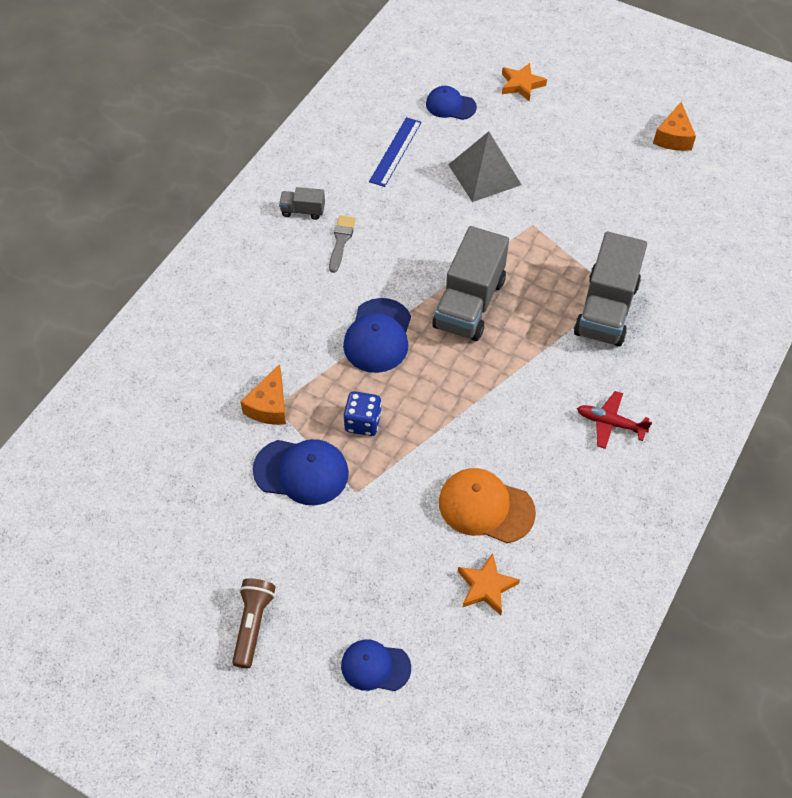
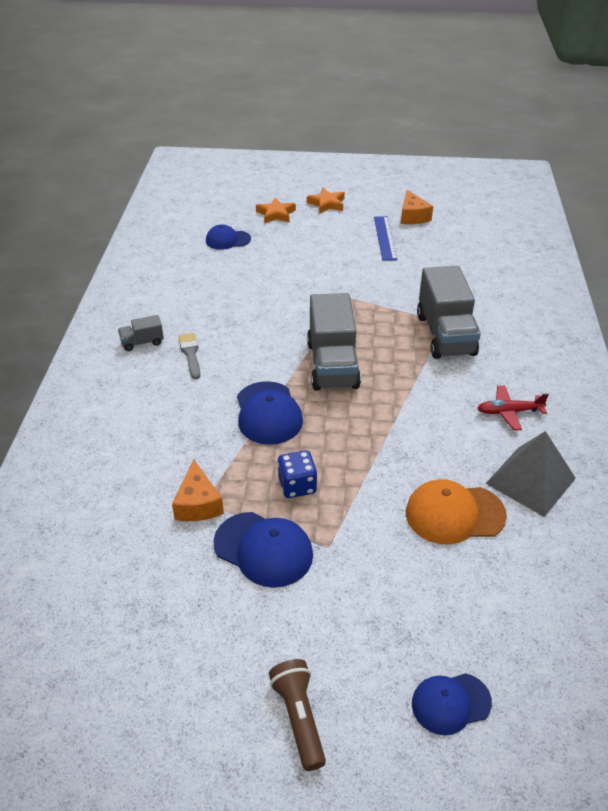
camera: 25 degrees left, 15 degrees down
(301, 471) = (263, 549): blue cap -> blue cap turned 45 degrees clockwise
(395, 151) = (200, 280): blue ruler -> blue ruler (385, 238)
(484, 174) = (285, 275): grey pyramid -> grey pyramid (530, 481)
(486, 586) = (502, 581): orange star -> orange star (327, 204)

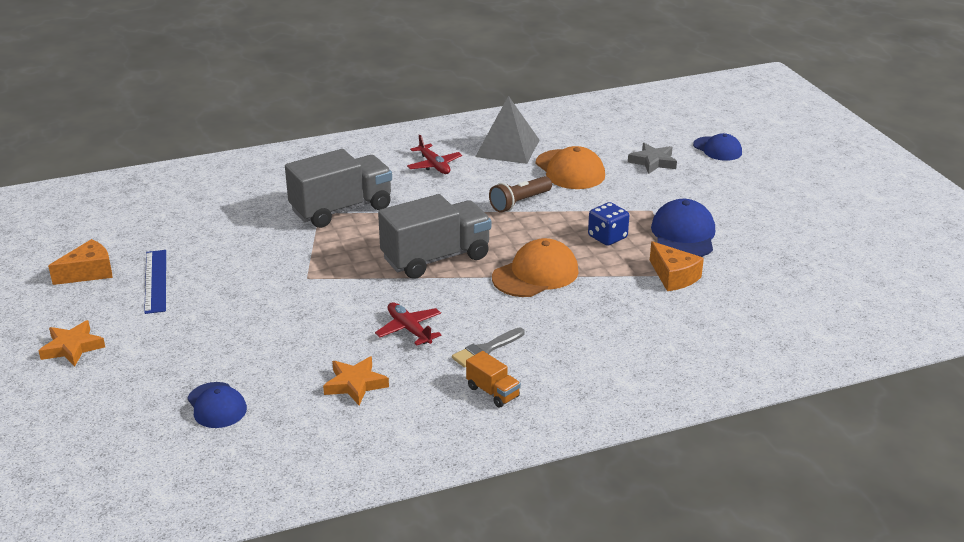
camera: 115 degrees left, 10 degrees down
(142, 342) = (493, 392): grey truck -> orange truck
(198, 504) = (674, 277): orange cheese -> orange cheese turned 90 degrees clockwise
(244, 326) = (409, 329): none -> red plane
(268, 413) = (535, 274): blue cap -> orange cap
(276, 214) = (120, 384): orange star -> orange star (355, 384)
(299, 718) = (785, 190): brown flashlight -> brown flashlight (519, 203)
(385, 238) = (155, 281): blue ruler -> blue ruler turned 75 degrees counterclockwise
(442, 605) = (653, 162): none -> grey star

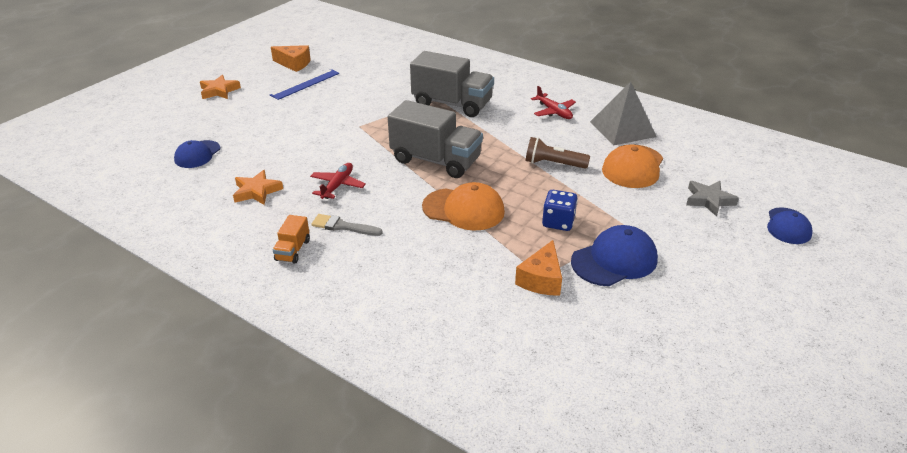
camera: 55 degrees right, 5 degrees up
(434, 165) = (554, 112): red plane -> red plane turned 60 degrees counterclockwise

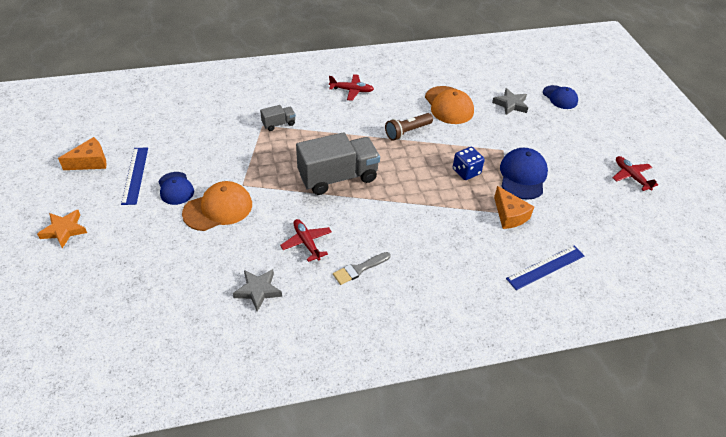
camera: 50 degrees left, 10 degrees up
(197, 154) = (154, 298): blue cap -> blue cap (175, 188)
(257, 191) = (258, 291): orange star -> grey star
(293, 250) = (357, 311): orange truck -> none
(452, 104) = (278, 124): grey truck -> grey truck, size x0.46
(464, 209) = (408, 201): orange cap -> orange cap (218, 208)
(503, 341) = (545, 267): none -> blue ruler
(622, 129) = (407, 80): grey pyramid -> none
(759, 343) = (631, 176): none -> red plane

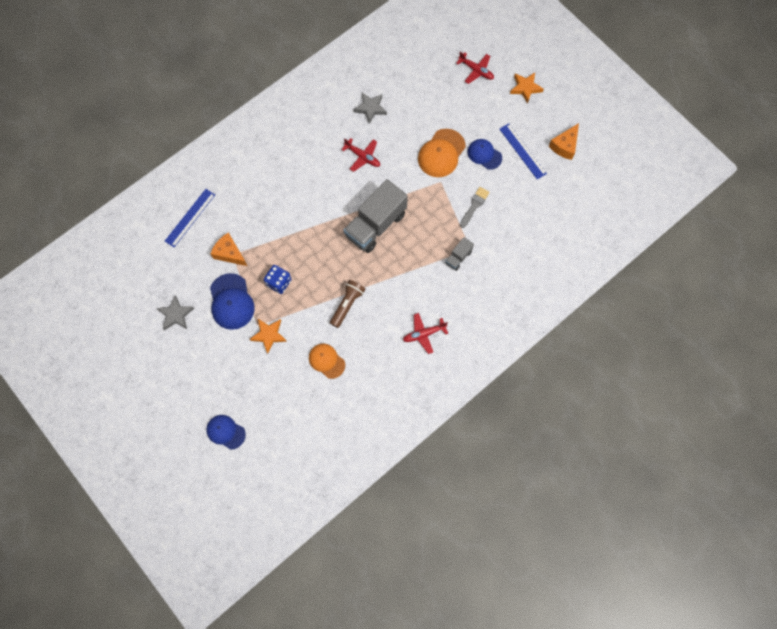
camera: 155 degrees right, 25 degrees up
(359, 269) = (316, 154): grey brush -> grey brush (474, 205)
(449, 105) = (326, 361): orange cap -> orange cap, size x0.66
(494, 139) = (269, 335): none -> orange star
(510, 104) = (270, 394): grey star -> grey star (176, 315)
(631, 176) = (140, 348): red plane -> red plane (476, 70)

